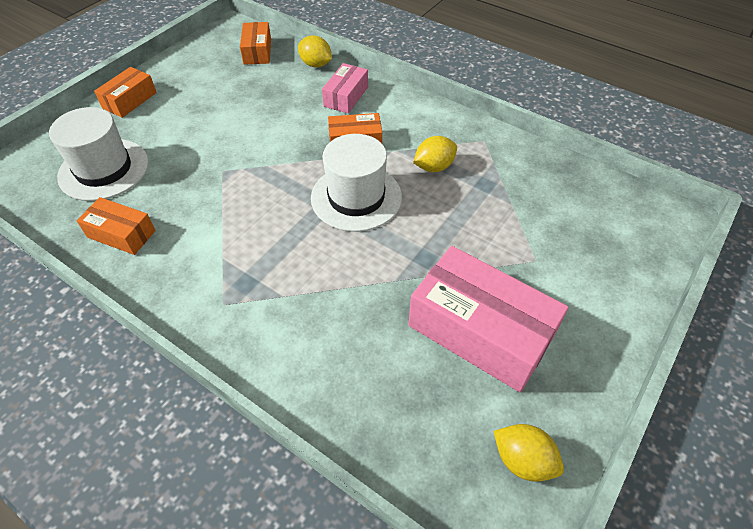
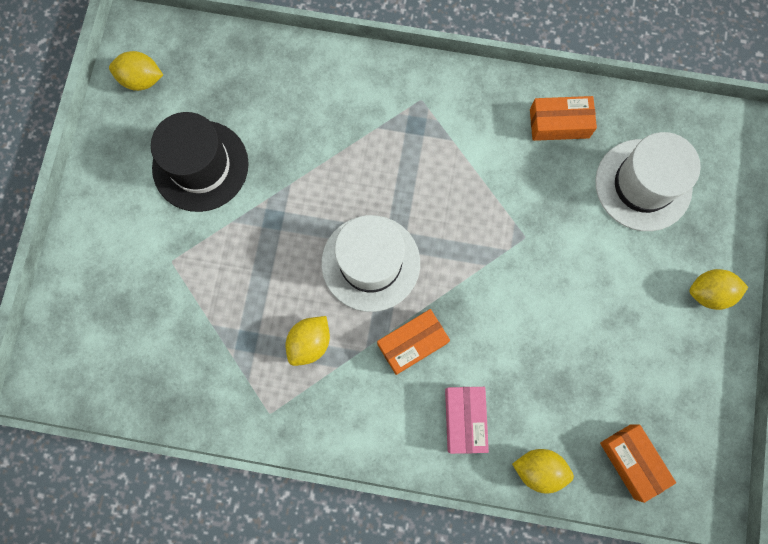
camera: 155 degrees right, 25 degrees up
(130, 100) = (709, 293): orange box -> yellow lemon
(480, 331) = (200, 166): pink box -> black hat

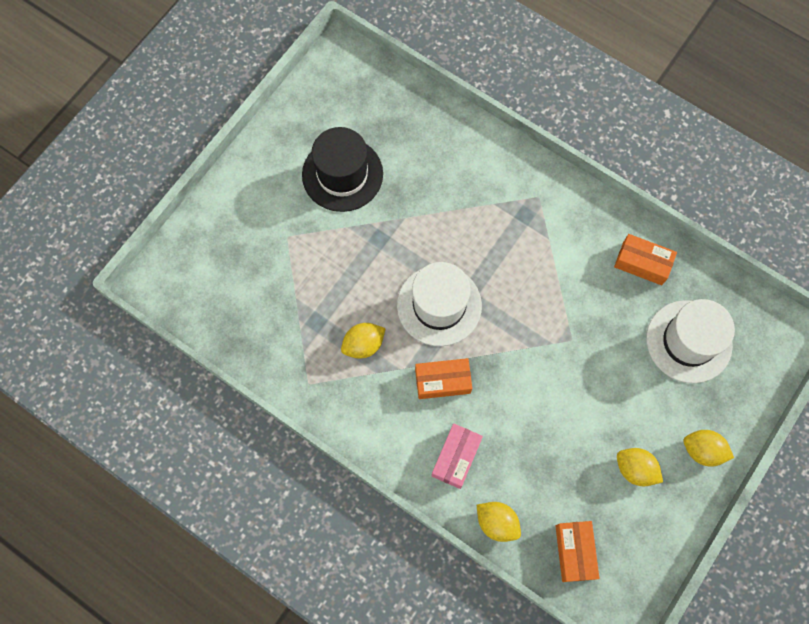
camera: 25 degrees right, 5 degrees down
(141, 80) = (328, 90): yellow lemon -> yellow lemon (635, 469)

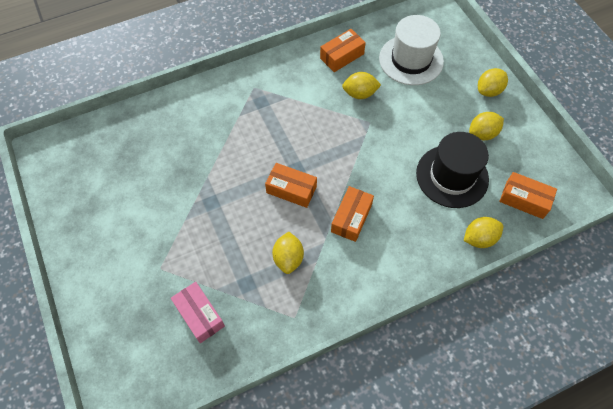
camera: 60 degrees left, 10 degrees down
(342, 174) = (140, 201): black hat -> black hat (452, 176)
(439, 305) = (291, 190): white hat -> orange box
(456, 458) = (415, 240): pink box -> pink box (199, 315)
(602, 310) = (360, 94): none -> yellow lemon

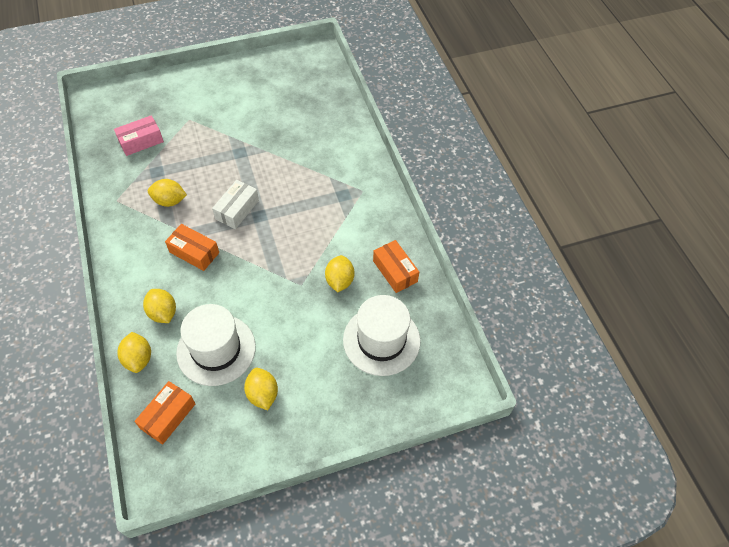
camera: 95 degrees right, 5 degrees down
(291, 190) = (237, 209): orange box -> white box
(452, 176) = (216, 349): black hat -> white hat
(489, 91) = (322, 417): yellow lemon -> yellow lemon (163, 313)

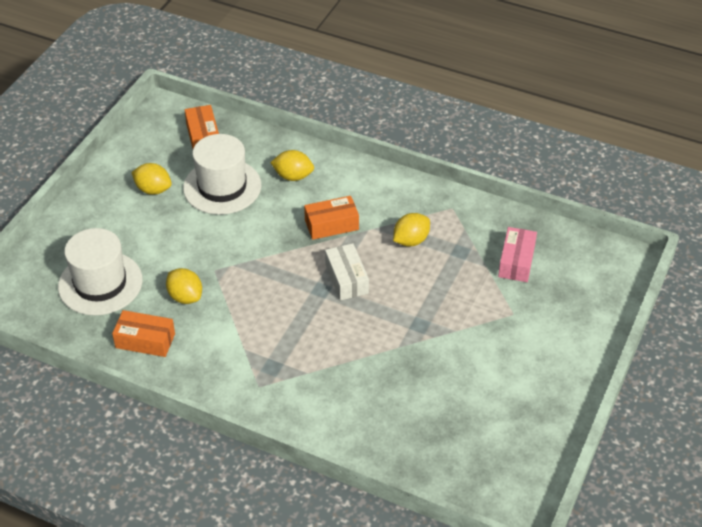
camera: 135 degrees right, 10 degrees down
(138, 359) = (269, 144): yellow lemon -> none

